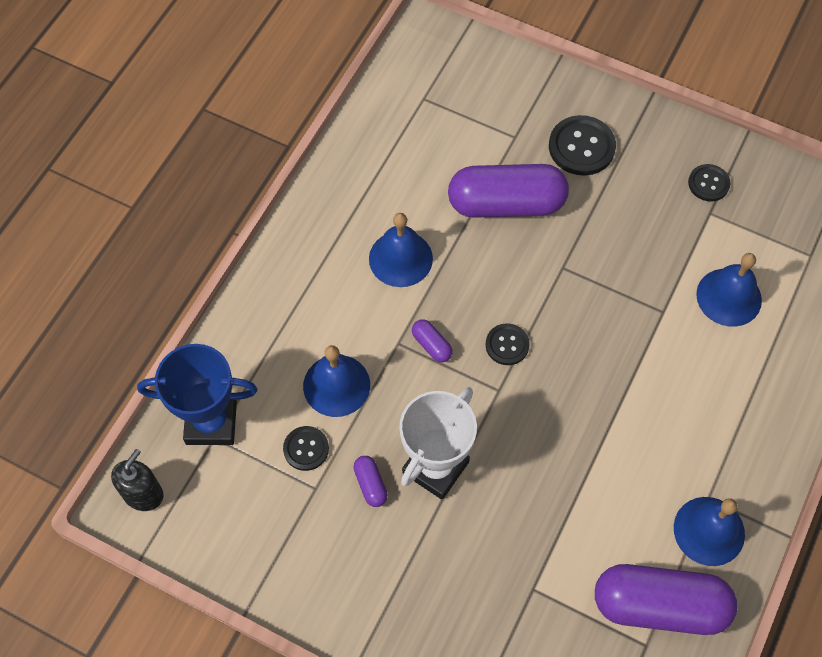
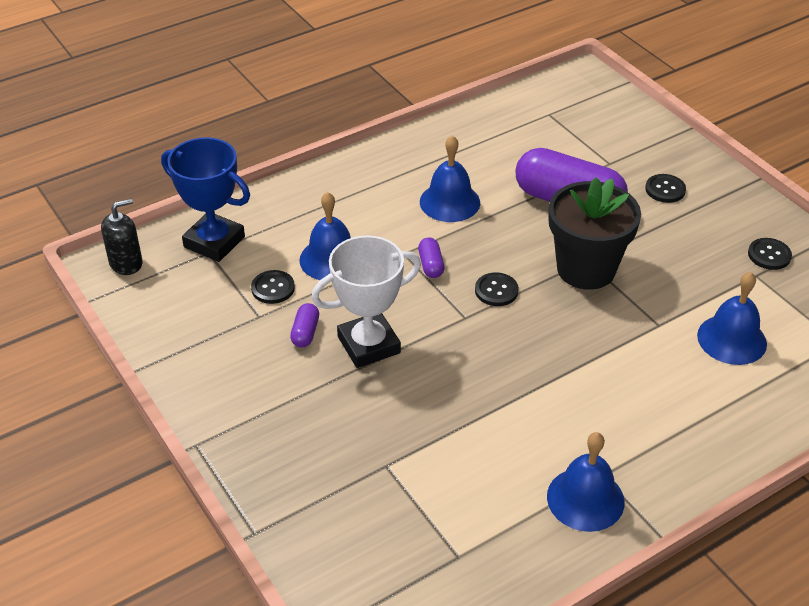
camera: 30 degrees right, 20 degrees down
(568, 279) = (586, 269): none -> black flower pot
(581, 147) = (665, 189): black button -> black button, size x0.61
(659, 605) = (494, 532): purple capsule -> none

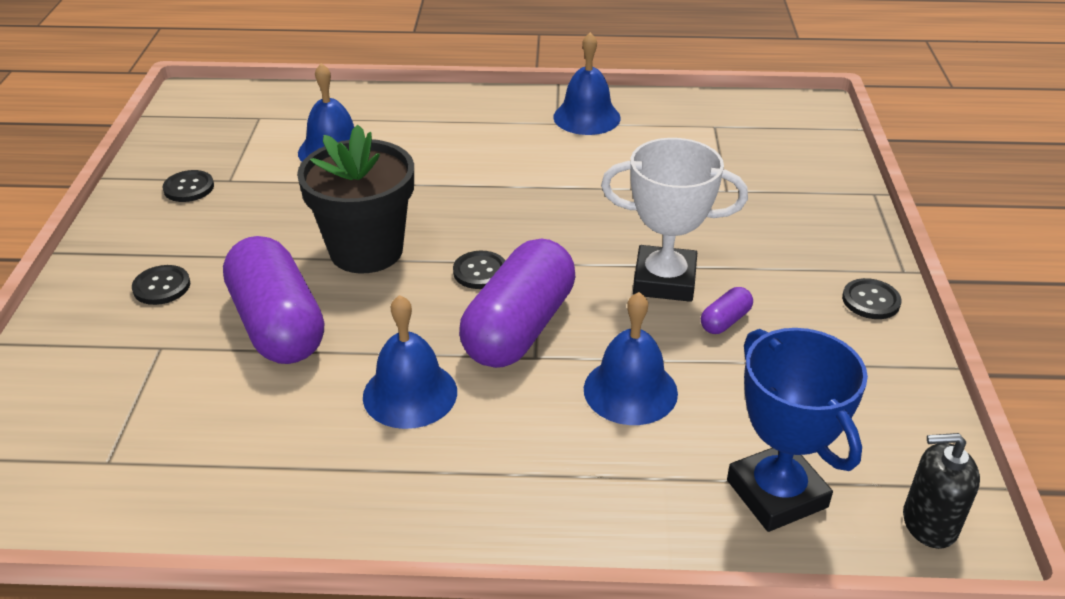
camera: 145 degrees left, 5 degrees down
(273, 288) = (731, 387): black button -> black button (871, 300)
(431, 265) = (519, 328): purple capsule -> purple capsule, size x2.44

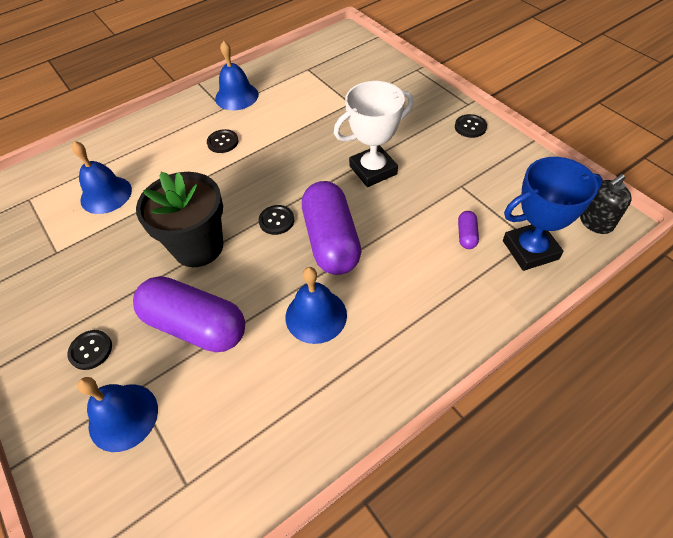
camera: 35 degrees left, 15 degrees up
(189, 188) = (32, 273): black button -> black button (223, 142)
(630, 390) = (419, 240): blue bell -> blue bell (123, 417)
(725, 321) = (422, 175): purple capsule -> purple capsule (466, 235)
(776, 494) = (530, 250): blue trophy -> blue trophy turned 45 degrees counterclockwise

